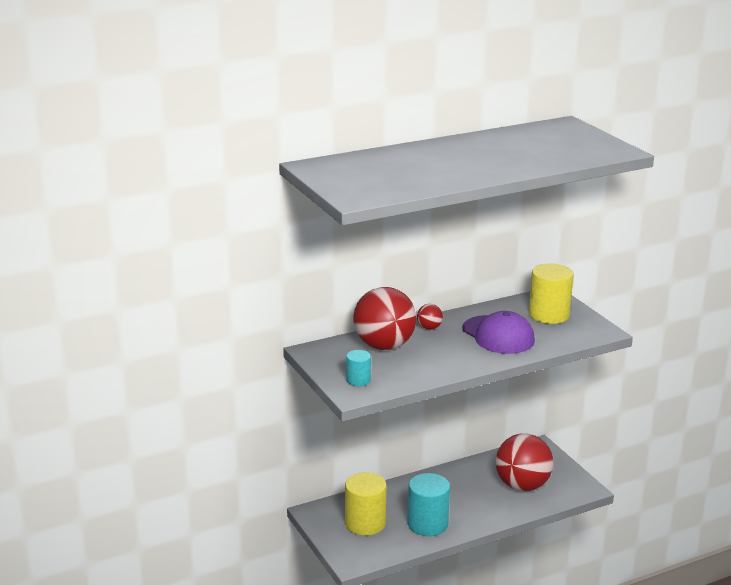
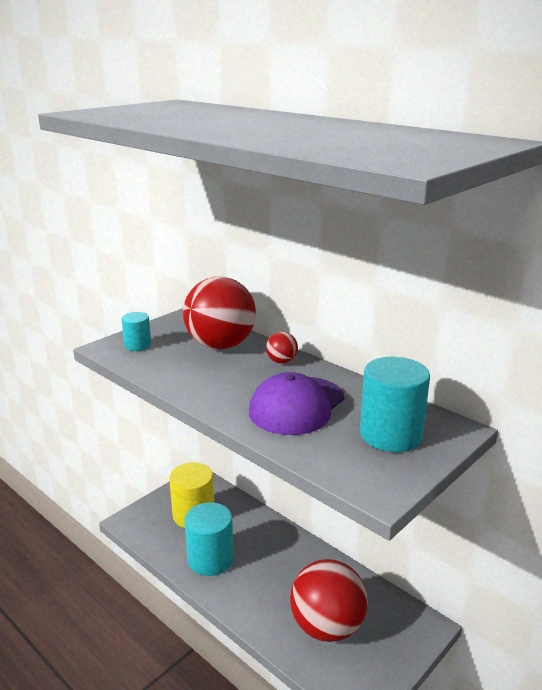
camera: 70 degrees right, 0 degrees up
(549, 315) = (390, 435): yellow cylinder -> turquoise cylinder

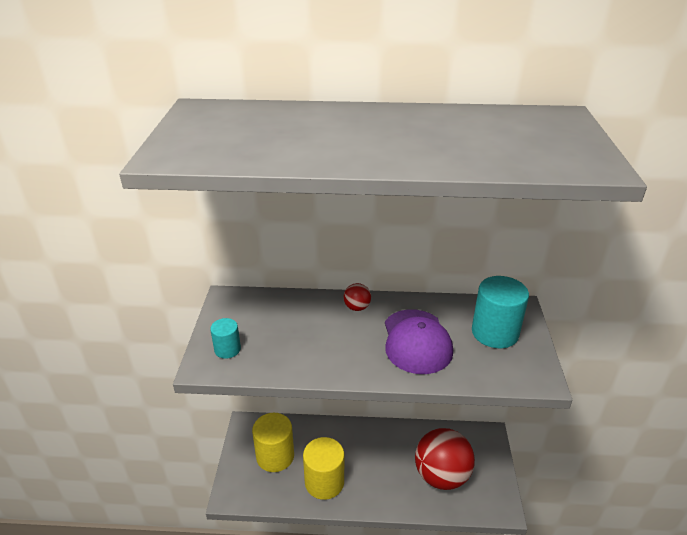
camera: 40 degrees left, 10 degrees up
(210, 559) = (324, 482): turquoise cylinder -> yellow cylinder
(220, 345) = (294, 315): red ball -> none

